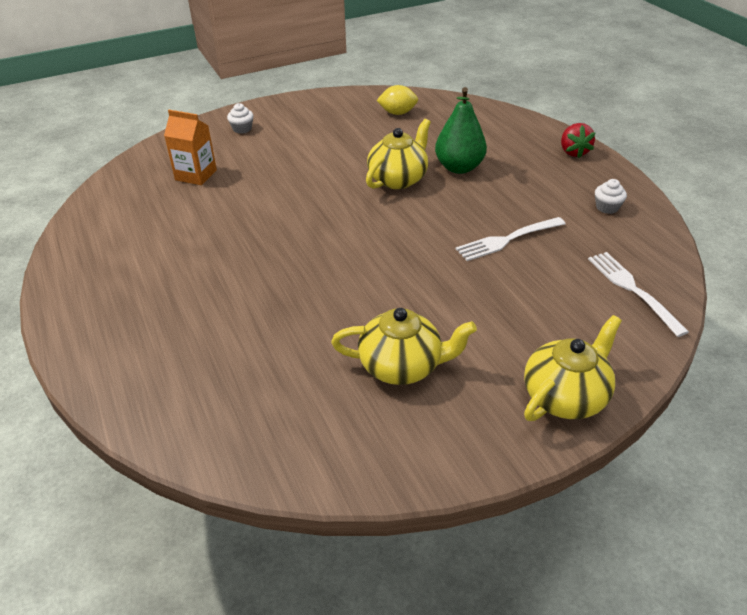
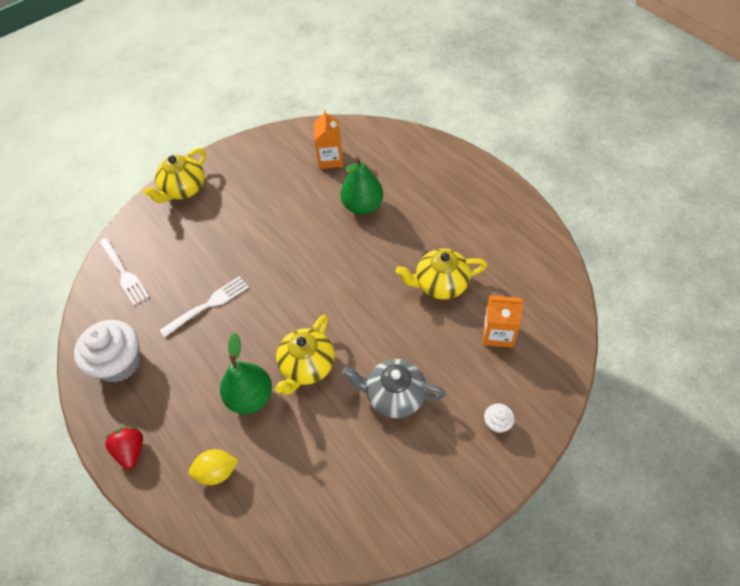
camera: 170 degrees right, 15 degrees up
(274, 315) = (362, 206): none -> green pear
(293, 400) = (330, 159): none -> orange carton
(320, 152) = (394, 396): none -> grey teapot
(397, 113) = (330, 498): yellow lemon -> yellow lemon (217, 472)
(401, 366) = (275, 189): yellow teapot -> yellow teapot (440, 284)
(607, 207) = (119, 363): white cupcake -> white cupcake, size x2.24

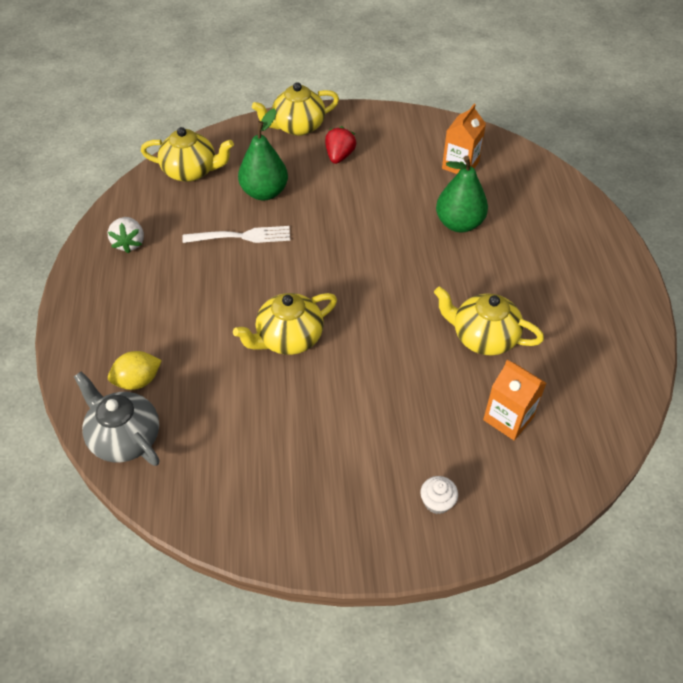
camera: 30 degrees right, 5 degrees down
(119, 363) = (129, 243): white cupcake -> white strawberry
(123, 272) = (191, 171): white fork -> yellow teapot
(131, 451) = (83, 320): red strawberry -> red strawberry (339, 156)
(217, 472) = (138, 381): yellow lemon -> yellow lemon turned 45 degrees counterclockwise
(250, 397) = (216, 335): green pear -> green pear (264, 192)
(394, 396) = (351, 413): grey teapot -> grey teapot (125, 438)

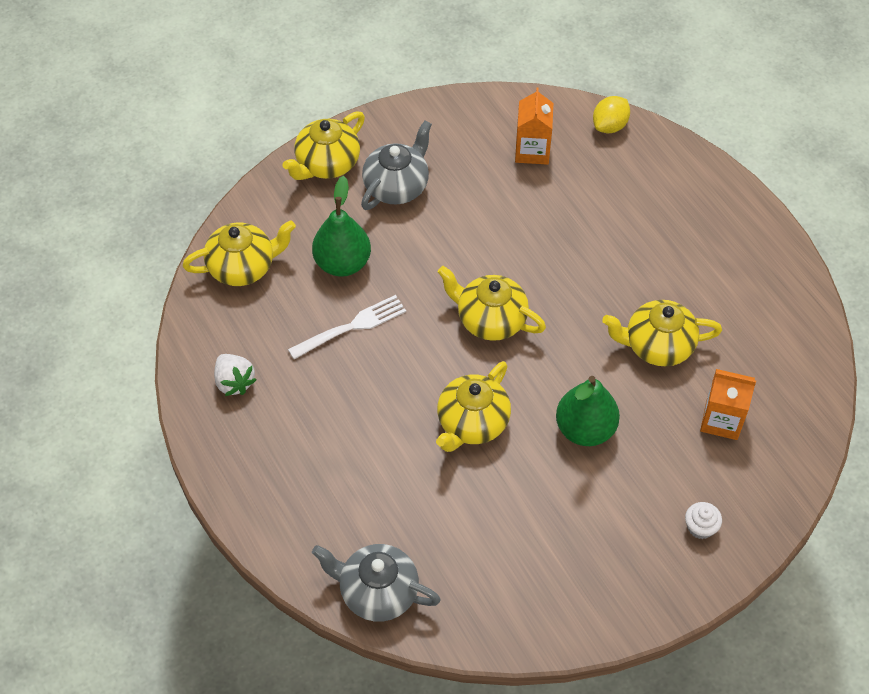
camera: 25 degrees left, 5 degrees up
(138, 381) = (350, 530): yellow lemon -> yellow lemon (609, 126)
(339, 156) = (397, 186): red strawberry -> grey teapot
(353, 269) = (490, 319): none -> yellow teapot
(459, 224) = (568, 225): green pear -> green pear (585, 429)

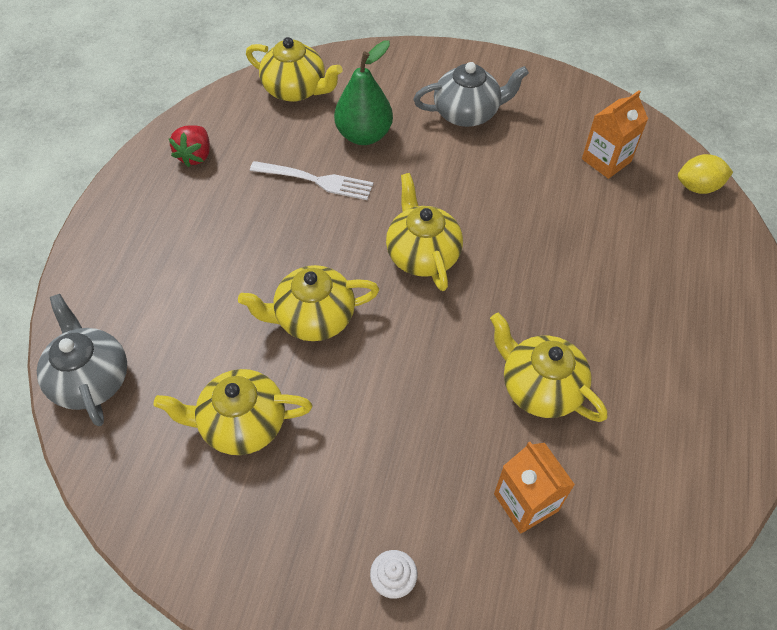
camera: 45 degrees right, 0 degrees up
(234, 382) = (195, 156): white strawberry -> red strawberry
(327, 164) = (435, 66): yellow teapot -> yellow teapot (242, 424)
(585, 429) = (395, 401): green pear -> none

